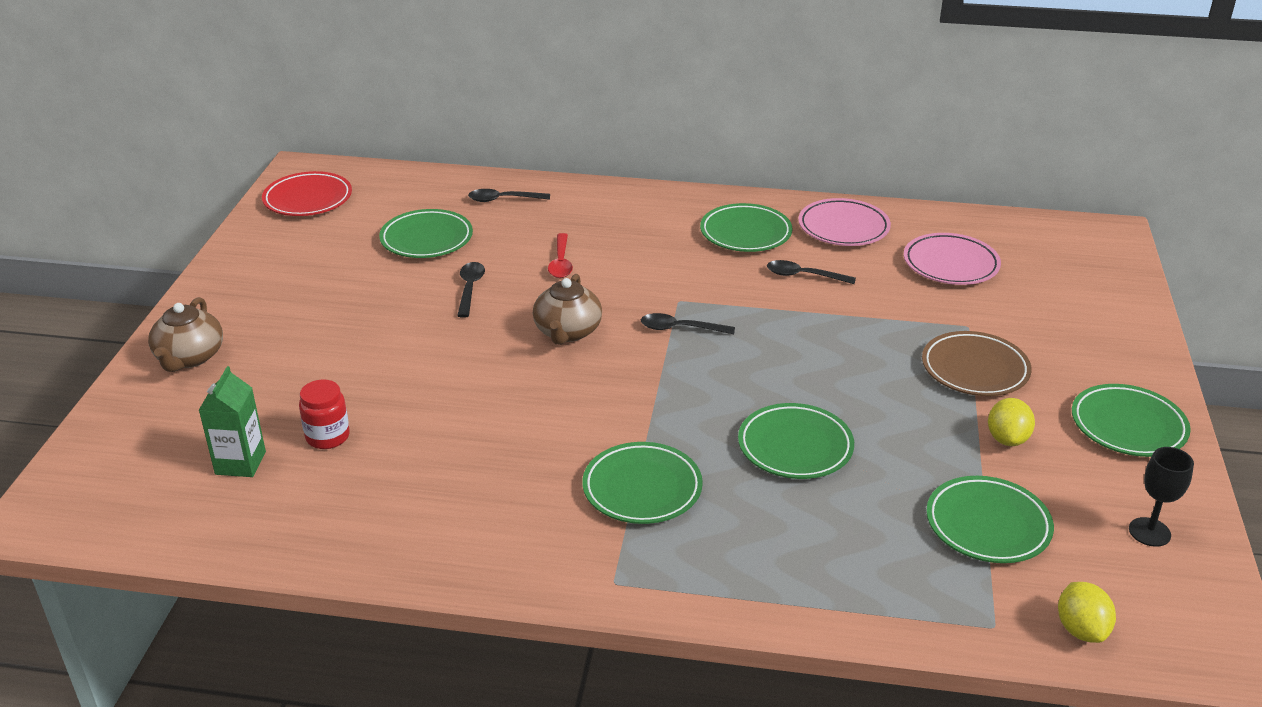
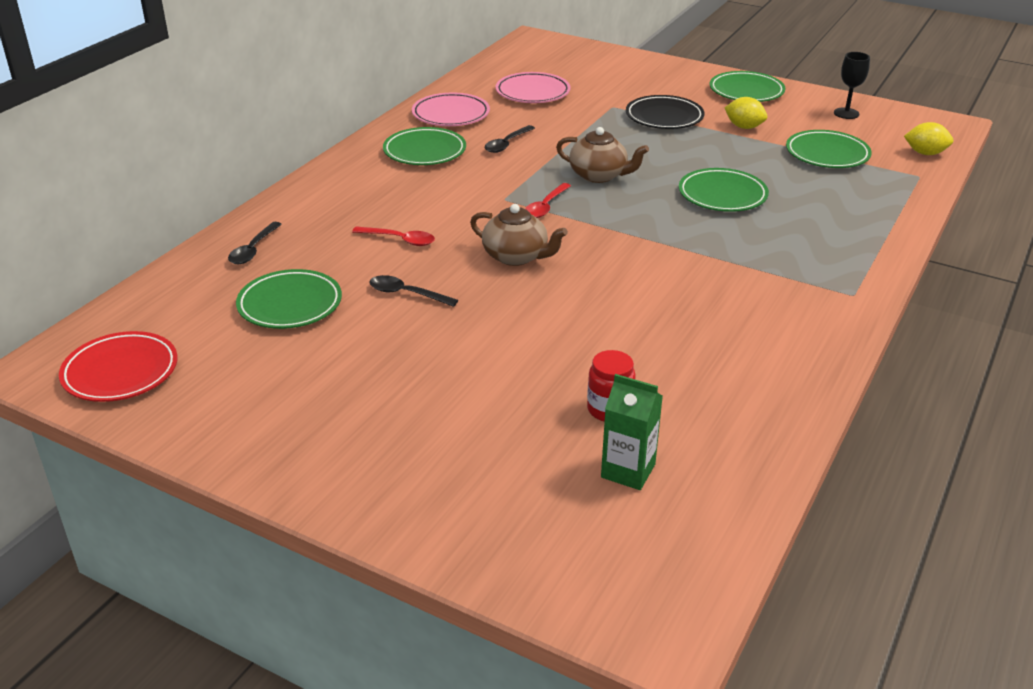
camera: 70 degrees left, 0 degrees up
(189, 357) = (408, 494): brown teapot -> brown teapot (599, 175)
(642, 488) = (748, 263): green plate -> none
(680, 328) = (546, 206): black spoon -> red spoon
(974, 369) = (664, 117): brown plate -> black plate

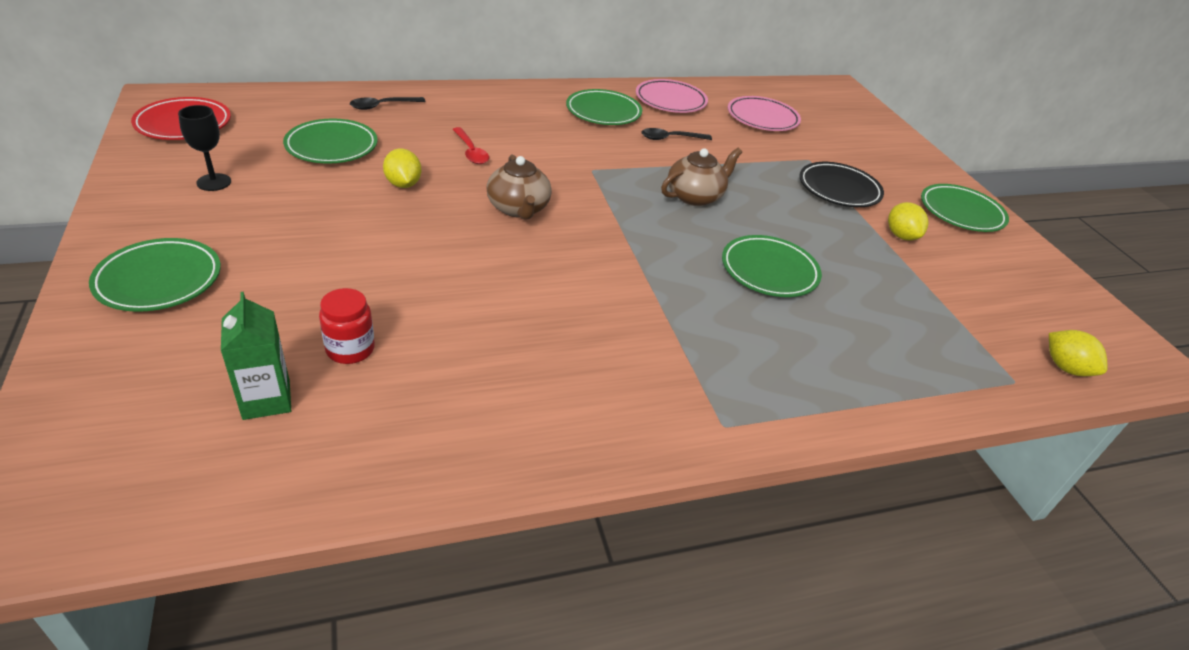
camera: 40 degrees right, 5 degrees up
(407, 294) = (403, 184): black spoon -> yellow lemon
(546, 206) = (610, 191): red spoon -> none
(599, 175) = (695, 196): brown teapot -> brown teapot turned 105 degrees counterclockwise
(827, 154) = (944, 303): green plate -> green plate (159, 280)
(846, 113) = (1038, 284): black goblet -> black goblet (214, 182)

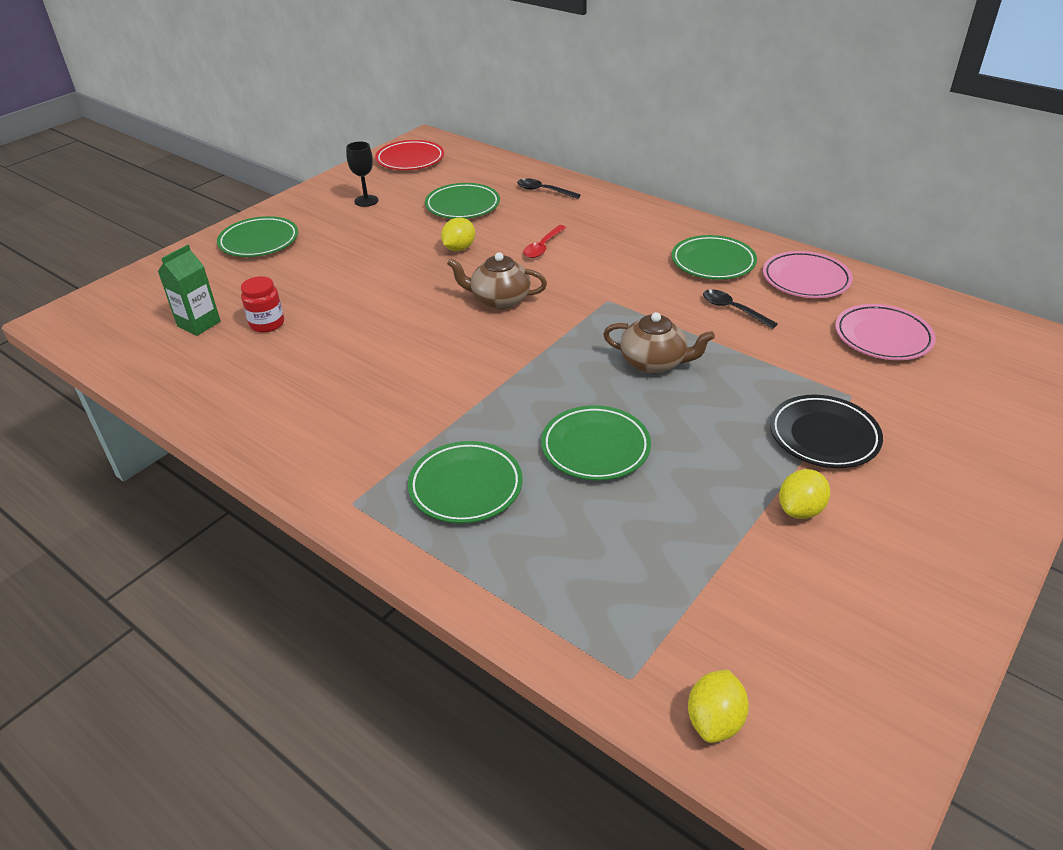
camera: 60 degrees right, 0 degrees up
(518, 208) = (499, 299): brown teapot -> brown teapot turned 60 degrees clockwise
(961, 212) = (942, 542): green plate -> green plate (466, 487)

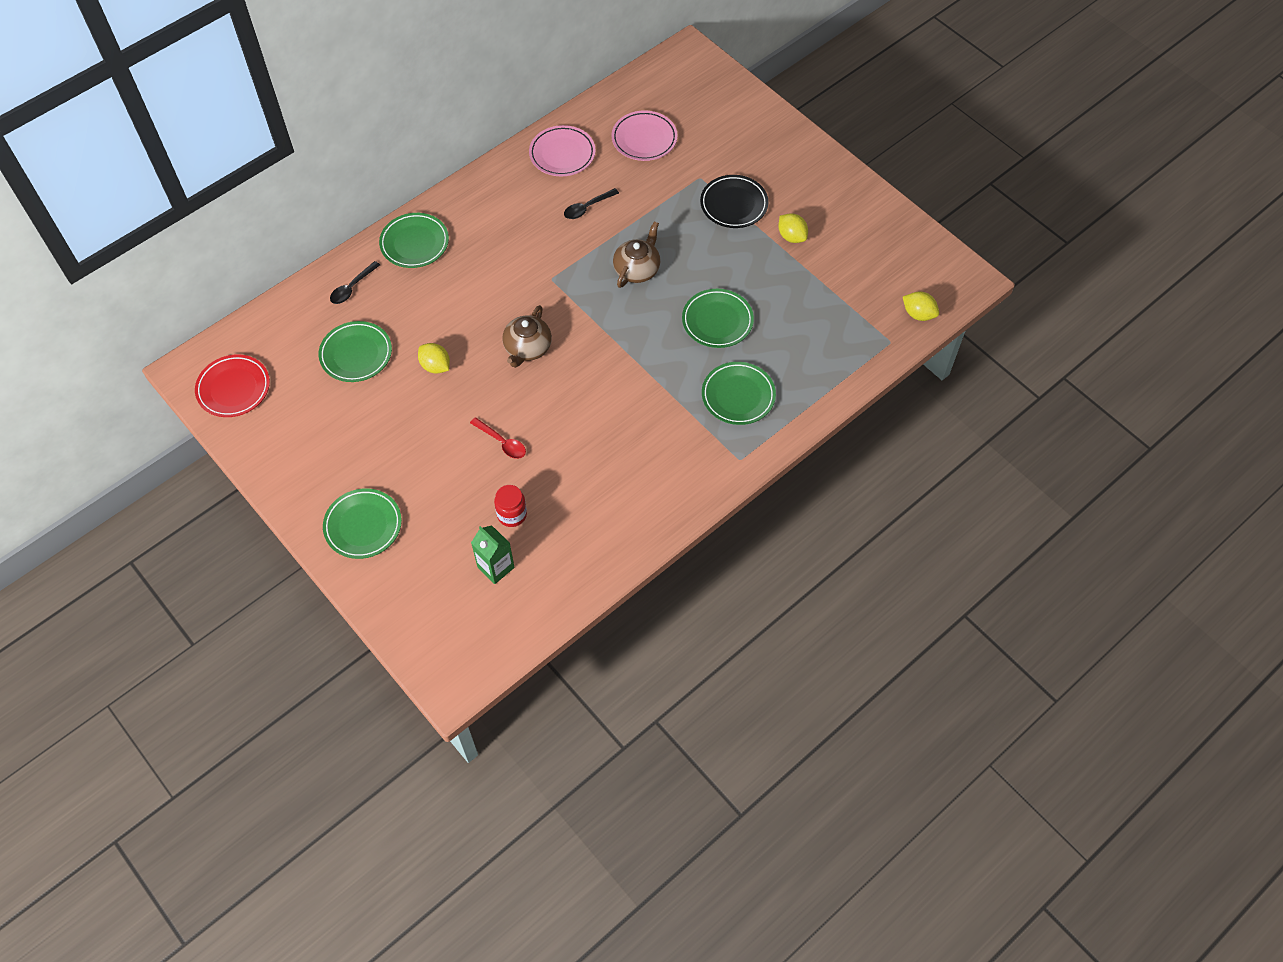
camera: 80 degrees left, 20 degrees up
(366, 201) = (313, 433): black goblet -> none
(543, 247) = (455, 305): red spoon -> red spoon (502, 442)
(713, 262) = (519, 200): green plate -> green plate (414, 243)

